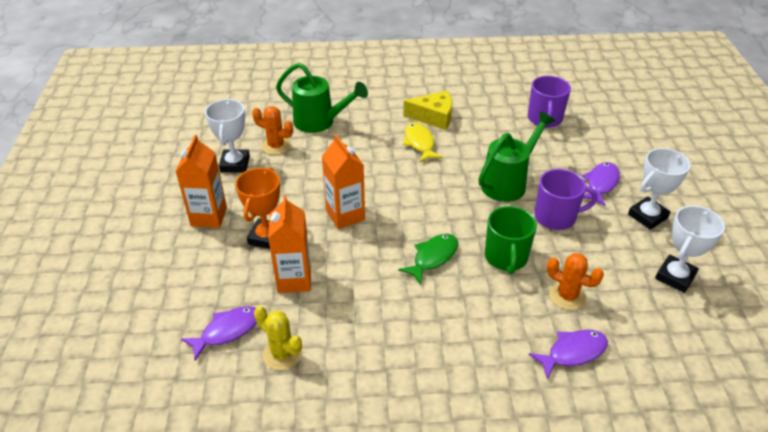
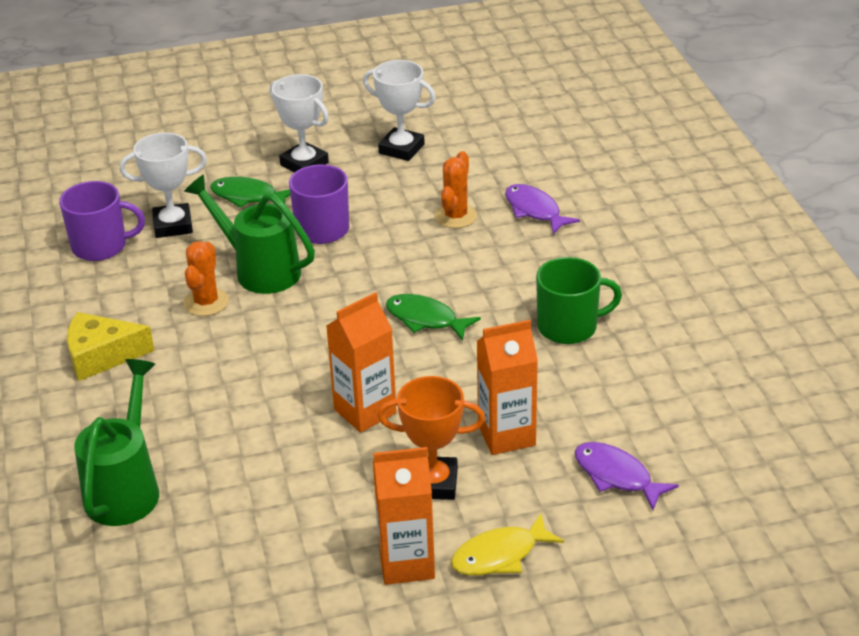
camera: 100 degrees left, 5 degrees down
(235, 164) = (264, 570): white trophy -> white trophy (173, 225)
(276, 146) = (204, 529): orange cactus -> orange cactus (206, 302)
(282, 354) = (629, 418): yellow cactus -> none
(420, 143) = (176, 362): yellow fish -> yellow fish (500, 555)
(434, 117) = (101, 356): yellow cheese -> yellow cheese turned 90 degrees counterclockwise
(506, 257) = (407, 262): green mug -> green mug (569, 327)
(601, 184) = (248, 196): purple fish -> green fish

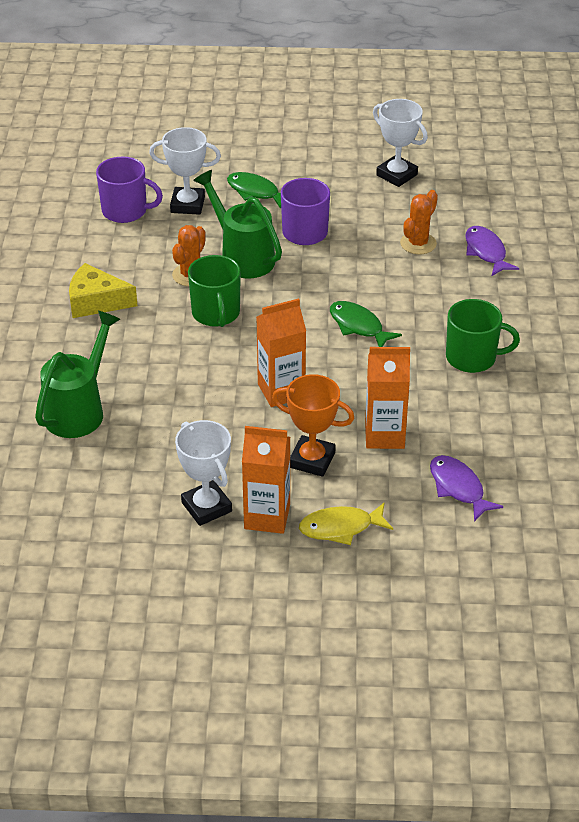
camera: 15 degrees right, 5 degrees up
(253, 339) = (216, 313): none -> green mug
(304, 164) = (311, 172): white trophy -> white trophy (206, 507)

